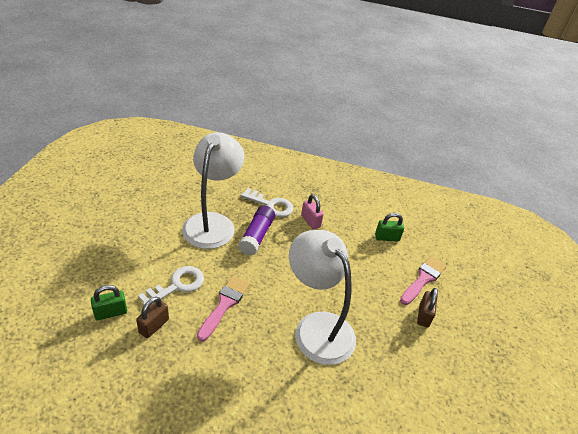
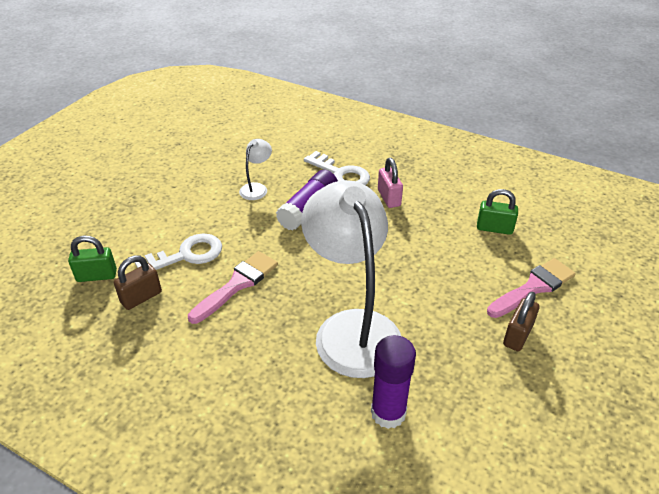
camera: 20 degrees right, 0 degrees up
(212, 223) = (257, 188): white lamp -> white lamp, size x0.42
(360, 387) = (388, 413): none -> purple glue stick

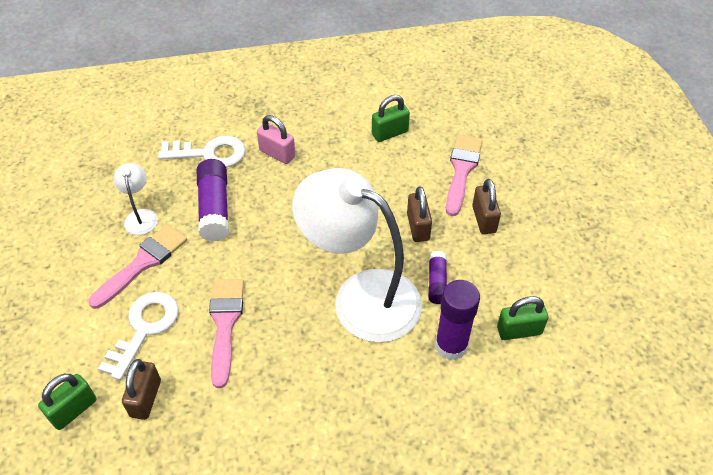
camera: 40 degrees left, 10 degrees up
(228, 216) = (143, 263): none -> pink brush
(425, 357) = (437, 282): none -> purple glue stick
(450, 307) = (418, 227): none -> brown padlock
(463, 444) = (519, 330): none -> green padlock

